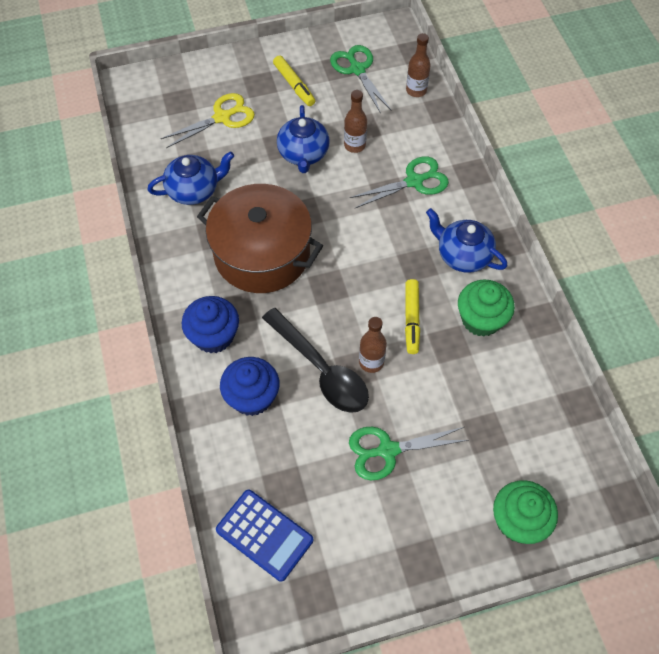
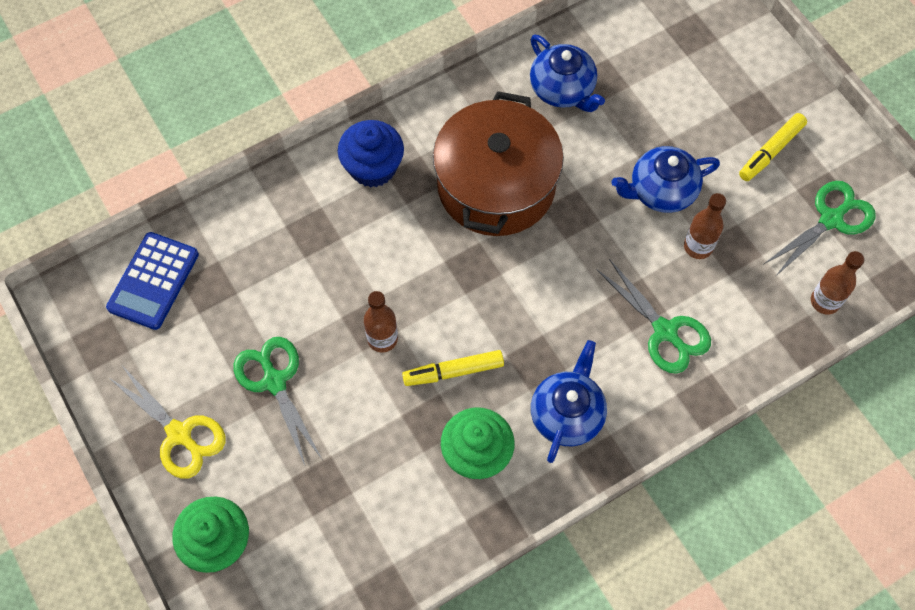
camera: 75 degrees right, 5 degrees up
(222, 117) = (684, 86): yellow scissors -> yellow scissors (179, 434)
(252, 397) = (307, 226): blue cupcake -> none
(321, 369) = (359, 287): black spoon -> none

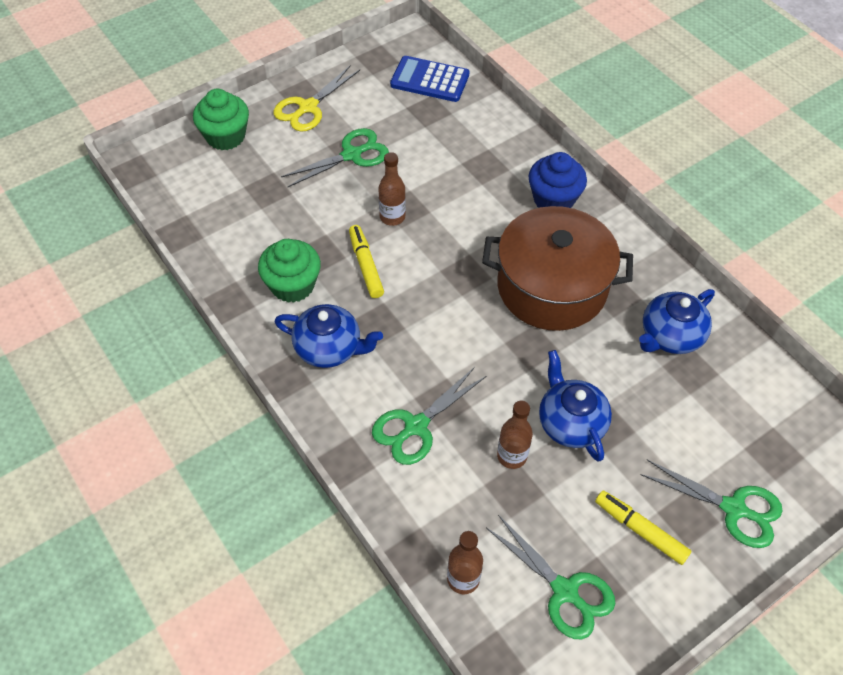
camera: 85 degrees right, 10 degrees down
(747, 76) = (733, 509): none -> green scissors

